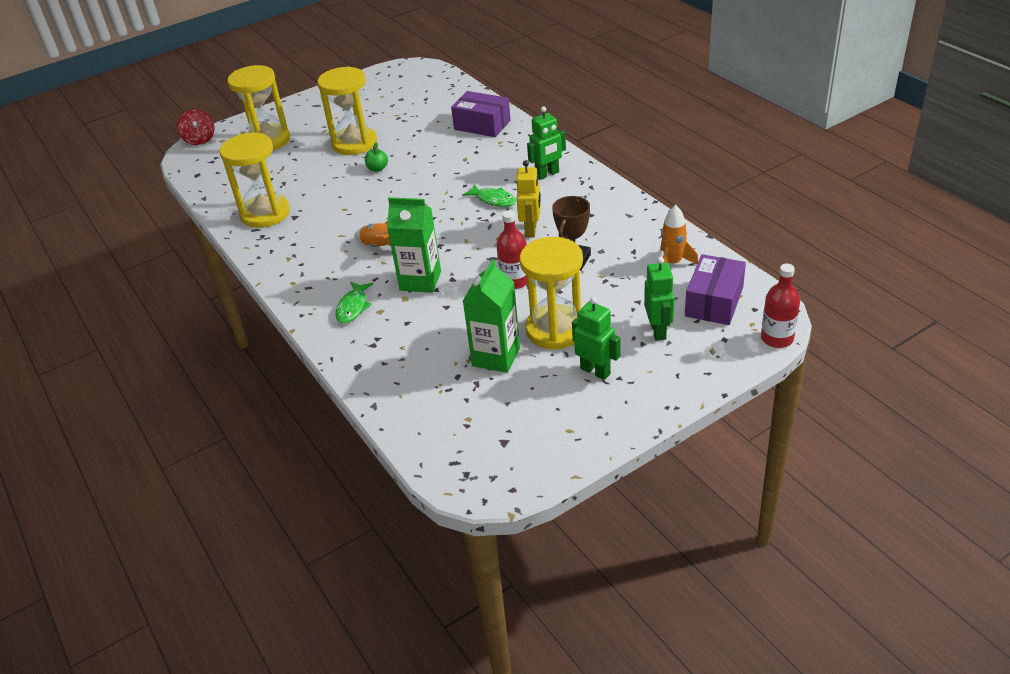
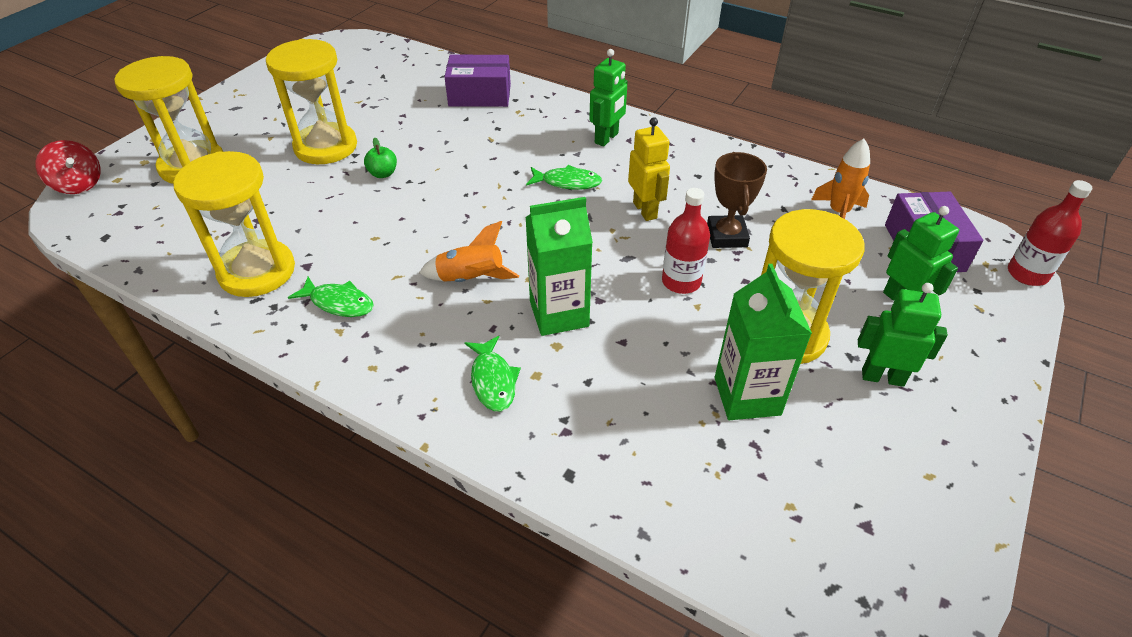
camera: 30 degrees left, 5 degrees up
(298, 243) = (339, 303): none -> green fish

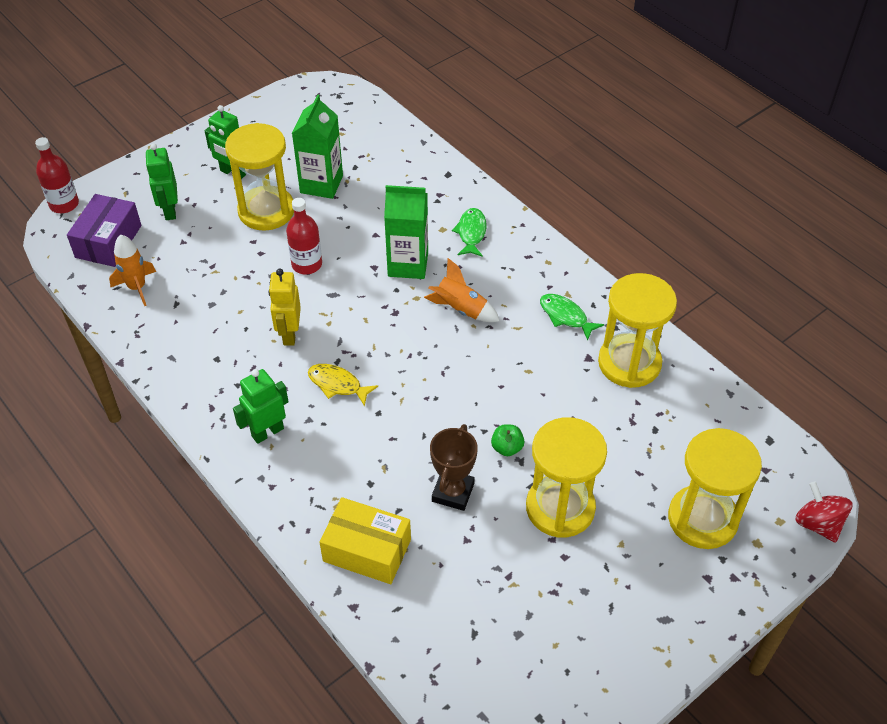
camera: 160 degrees left, 5 degrees up
(480, 95) = (367, 550): purple box -> yellow box
(567, 182) = (337, 384): green fish -> yellow fish
(727, 236) = (243, 291): brown trophy -> brown trophy (453, 492)

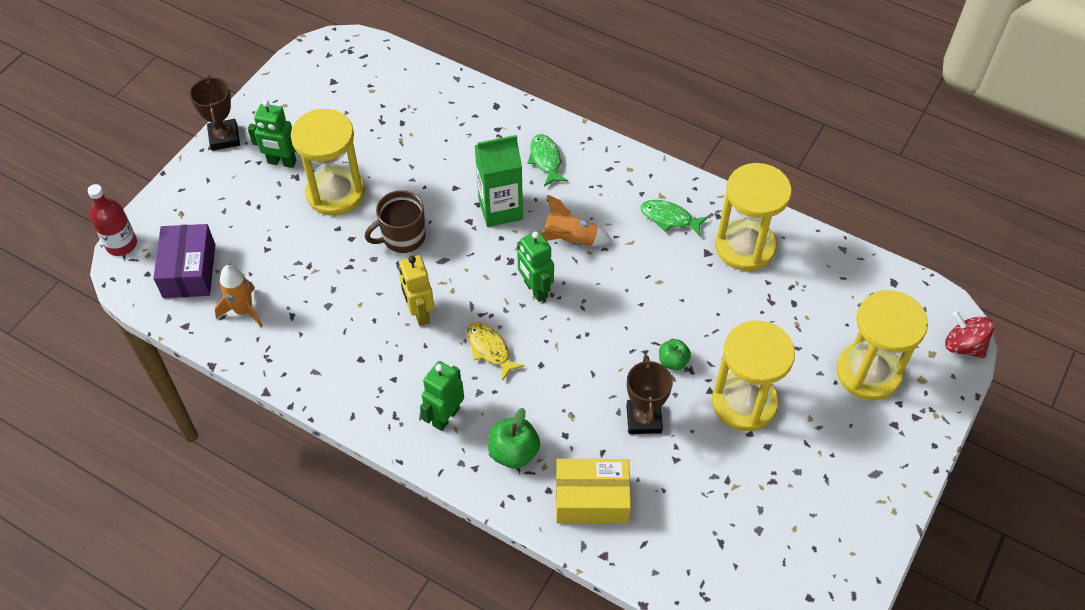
camera: 20 degrees left, 5 degrees up
(169, 210) = (236, 220): green robot -> green robot (535, 289)
(194, 140) = (224, 137): none -> brown trophy
(307, 264) = (402, 237): red bottle -> brown mug
(314, 484) = (513, 452): none -> green apple
(321, 184) = (377, 150): green carton -> none
(337, 384) = (490, 349): yellow fish -> yellow fish turned 45 degrees clockwise

